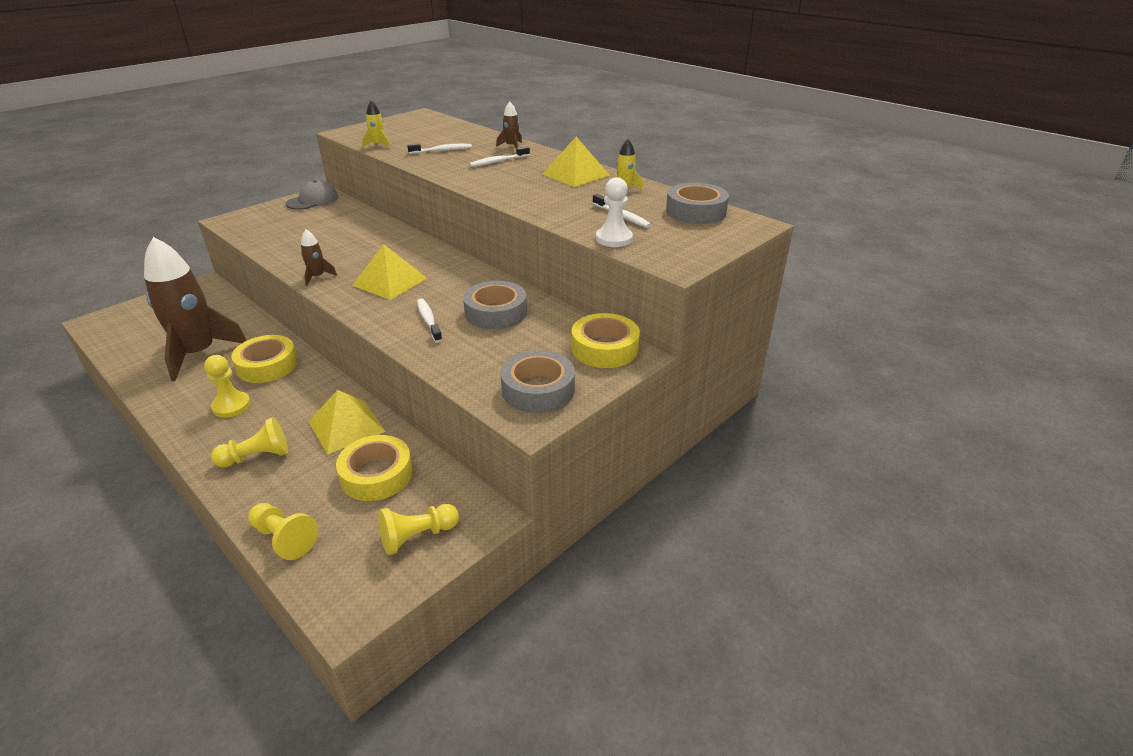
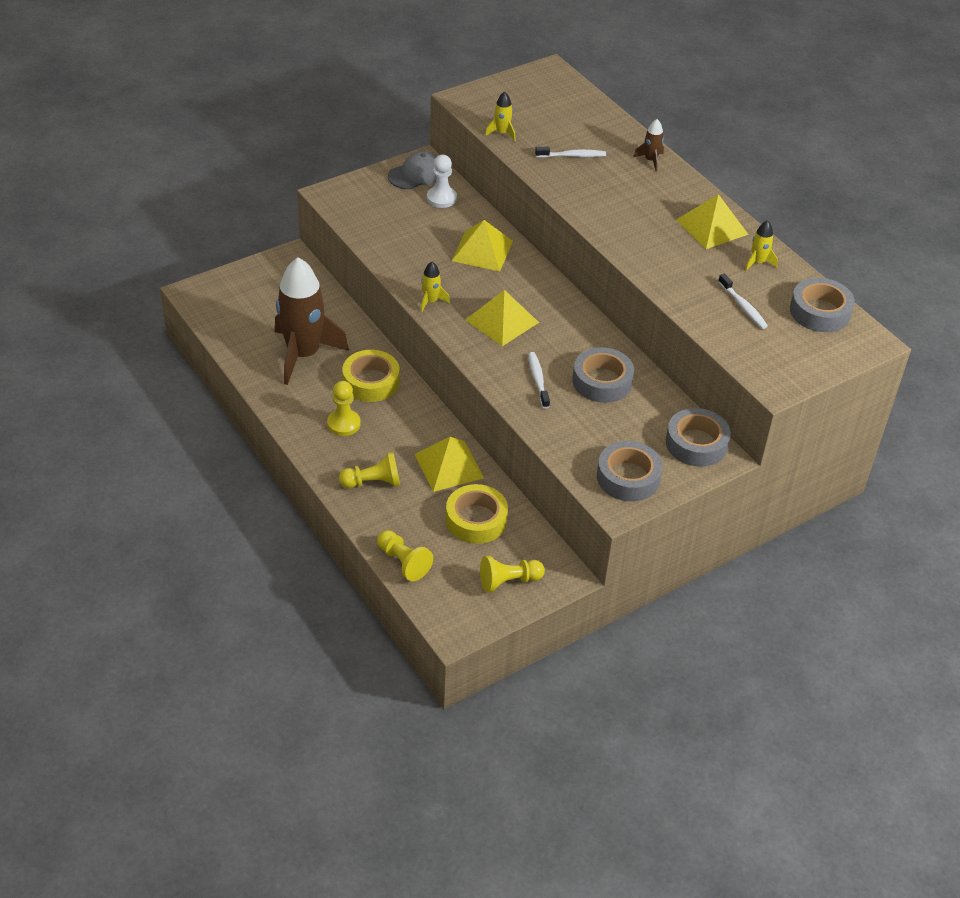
camera: 10 degrees right, 10 degrees up
(317, 277) = (431, 301): brown rocket -> yellow rocket
(371, 238) = (482, 250): none -> yellow pyramid
(498, 161) = (631, 188): white toothbrush -> none
(604, 348) = (696, 443): yellow tape -> grey tape
(614, 239) = (726, 339): white pawn -> white pawn (441, 198)

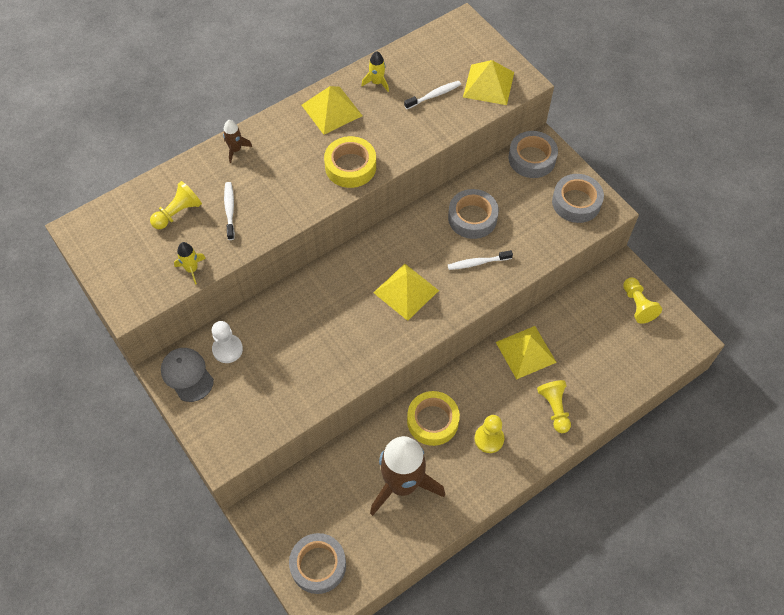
camera: 90 degrees left, 15 degrees up
(403, 562) = (635, 379): yellow pawn -> yellow pawn (178, 213)
(431, 301) = (385, 349): yellow rocket -> none
(476, 520) = (581, 329): yellow tape -> yellow tape (350, 166)
(482, 250) = (308, 310): yellow pyramid -> yellow pyramid (488, 84)
(820, 312) = (433, 49): grey tape -> grey tape (318, 565)

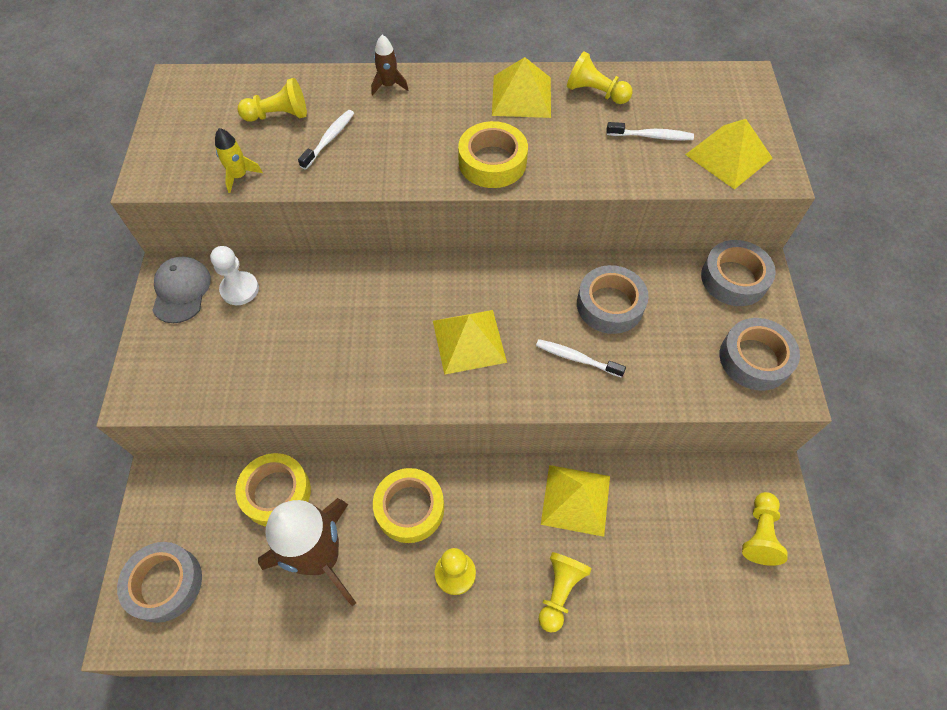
camera: 35 degrees right, 0 degrees up
(341, 467) = (276, 493): none -> yellow tape
(377, 82) = (595, 93): yellow rocket -> yellow pawn

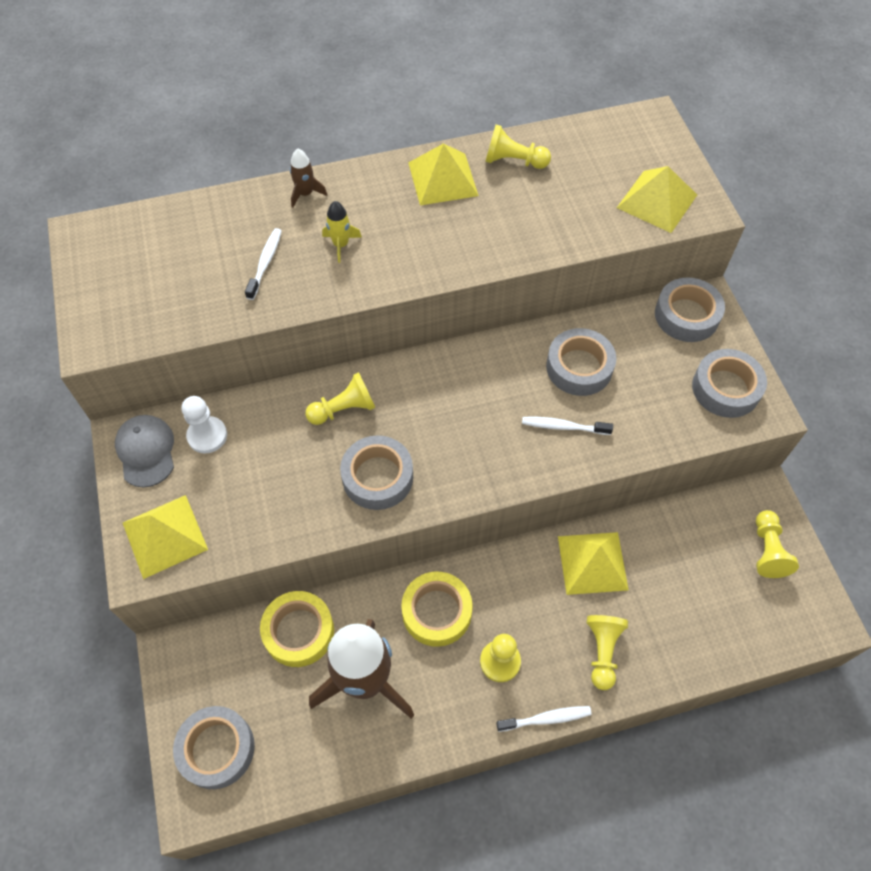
camera: 15 degrees left, 0 degrees up
(239, 176) = (187, 321): yellow rocket -> yellow rocket (341, 245)
(278, 115) = (203, 248): yellow pawn -> yellow pawn (344, 409)
(381, 364) = (377, 477): none -> grey tape
(469, 341) = (456, 434): yellow pyramid -> yellow pyramid (164, 536)
(492, 162) = (436, 253): yellow tape -> none
(651, 136) = (580, 195): white toothbrush -> white toothbrush (546, 718)

